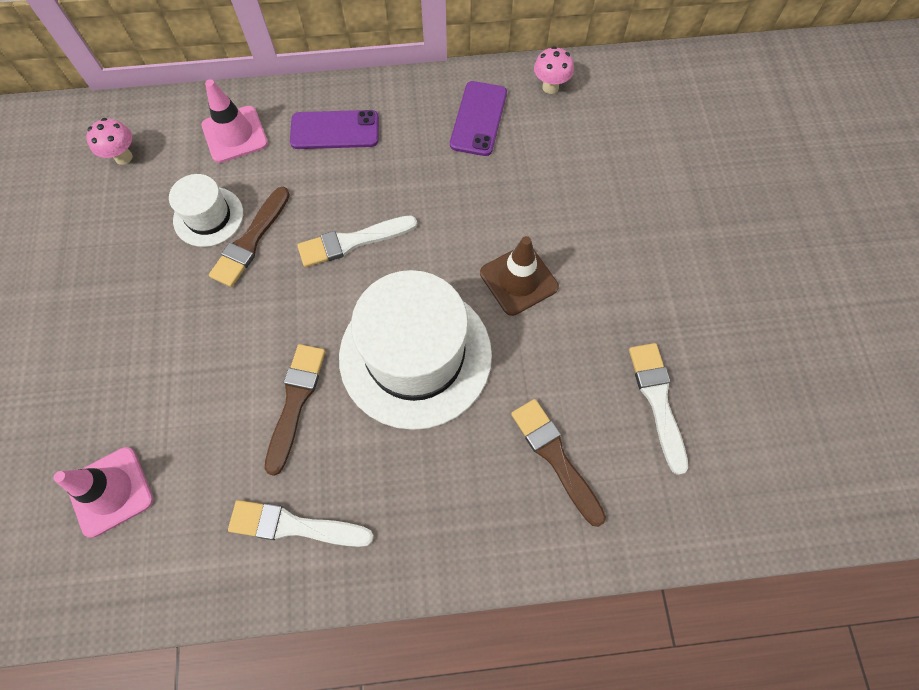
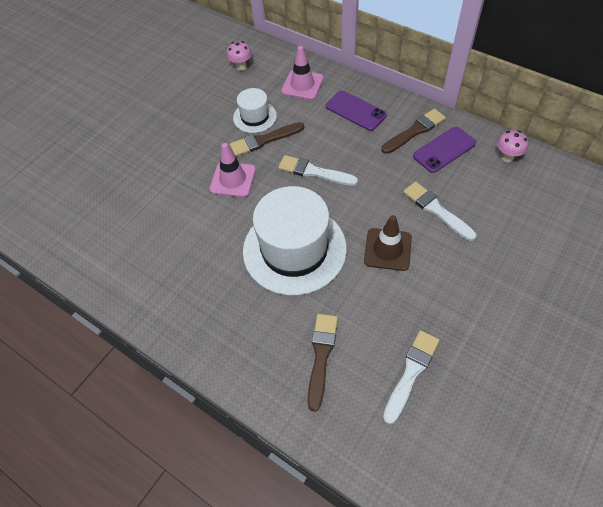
camera: 45 degrees right, 10 degrees down
(110, 491) = (104, 212): pink traffic cone -> pink traffic cone (233, 179)
(294, 526) = (163, 287): white brush -> white brush (436, 210)
(295, 401) = (216, 230): brown brush -> brown brush (415, 131)

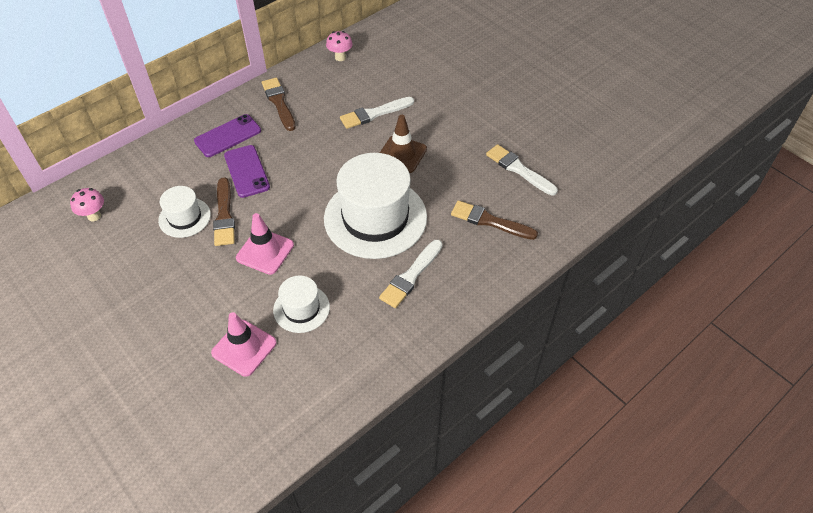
camera: 80 degrees left, 5 degrees down
(179, 223) = (301, 308): none -> white hat
(302, 85) = (162, 168): pink traffic cone -> pink traffic cone (244, 348)
(314, 172) = (289, 184): white brush -> white brush (411, 276)
(444, 150) = (311, 90): purple phone -> purple phone (246, 171)

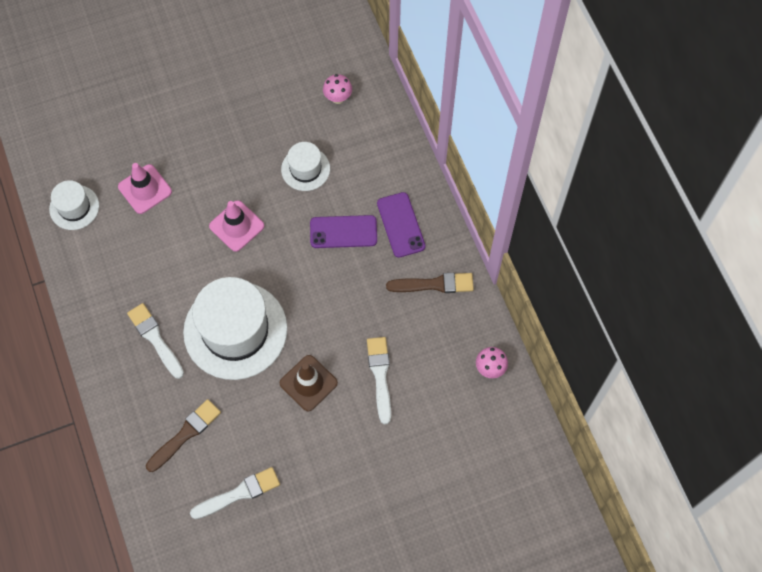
camera: 110 degrees right, 15 degrees up
(224, 215) = (294, 201): brown brush -> none
(301, 308) = (162, 240): white hat -> white hat (74, 207)

